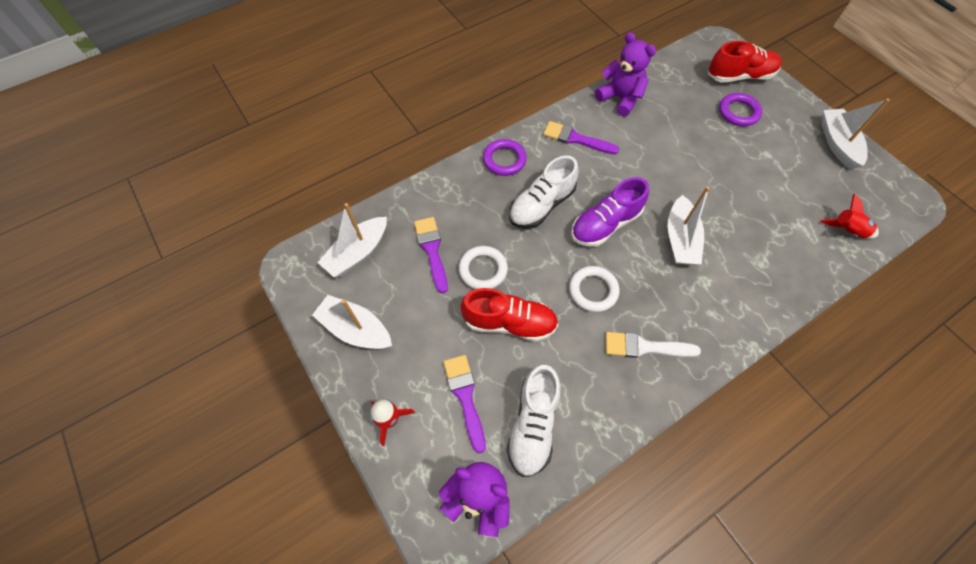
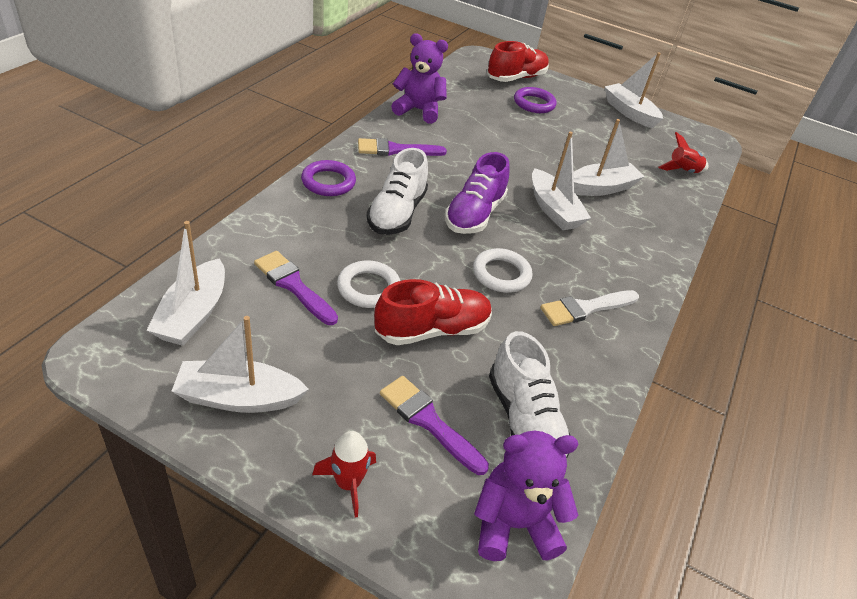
camera: 35 degrees left, 20 degrees down
(743, 228) = (601, 188): none -> white boat

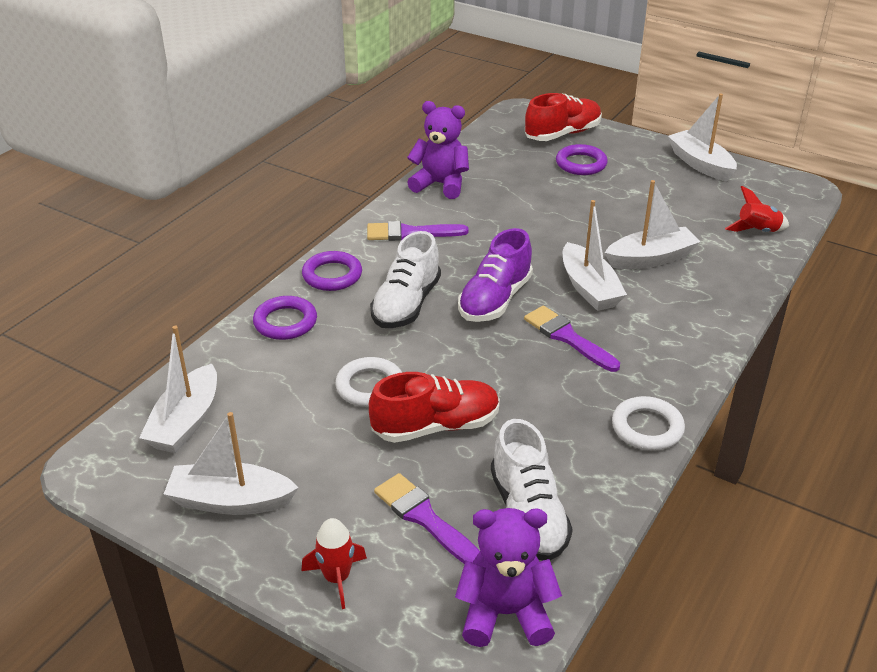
camera: 10 degrees right, 5 degrees down
(287, 222) = (285, 322): none -> purple ring
(293, 285) = (289, 388): purple brush -> purple brush (567, 337)
(501, 274) = (519, 364): white ring -> white ring (647, 428)
(585, 308) = (612, 395): white brush -> none

